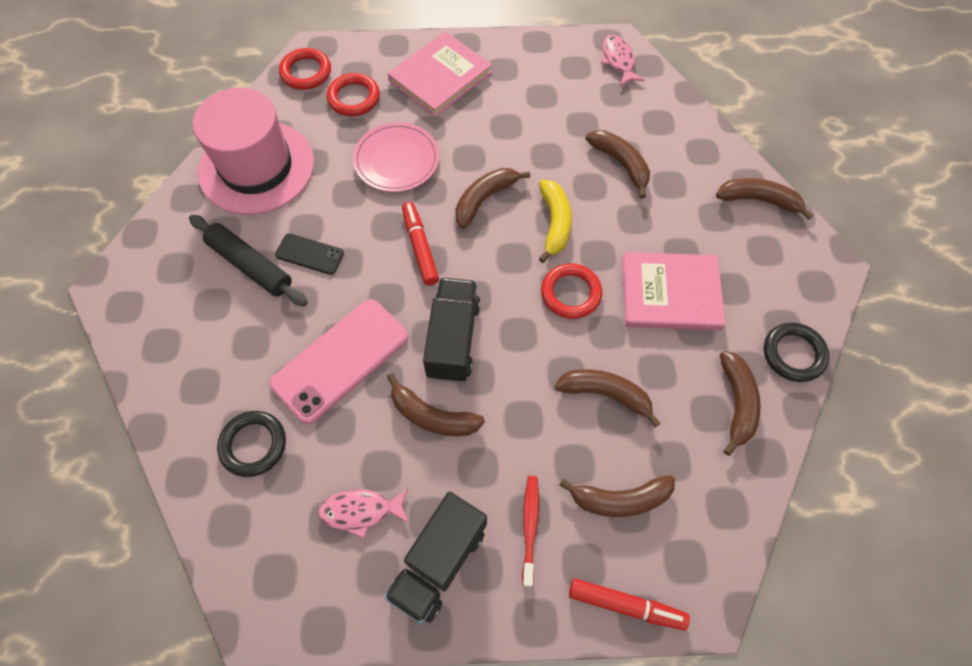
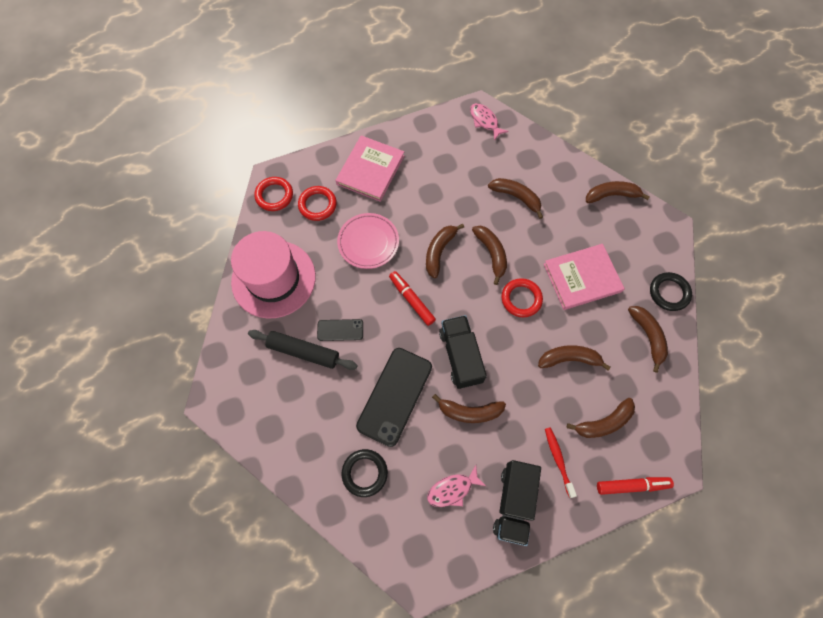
camera: 20 degrees left, 5 degrees up
(340, 360) = (395, 396): pink phone -> black phone
(554, 223) = (491, 254): yellow banana -> brown banana

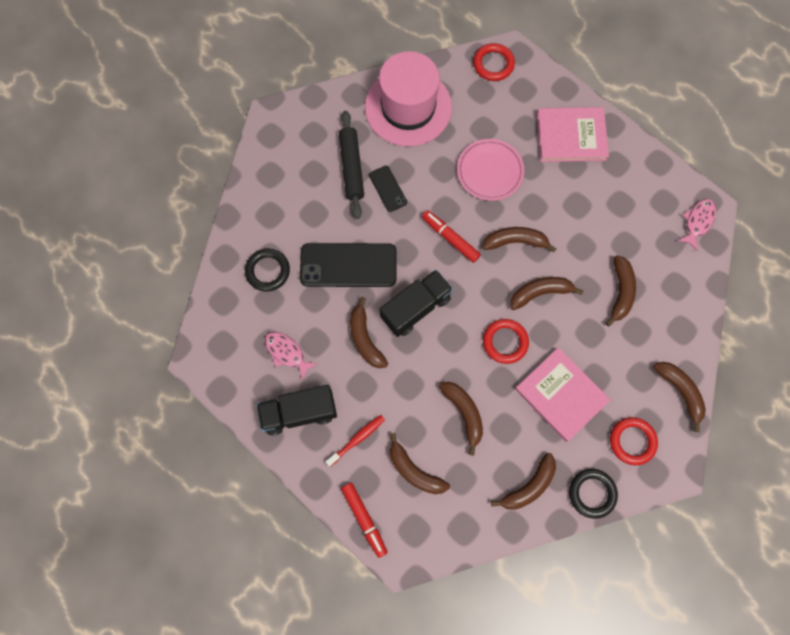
camera: 65 degrees right, 5 degrees up
(317, 205) = (504, 107): red ring -> red ring (632, 441)
(411, 300) = (450, 238): red marker -> red marker turned 75 degrees counterclockwise
(491, 254) = (540, 293): brown banana -> brown banana turned 150 degrees counterclockwise

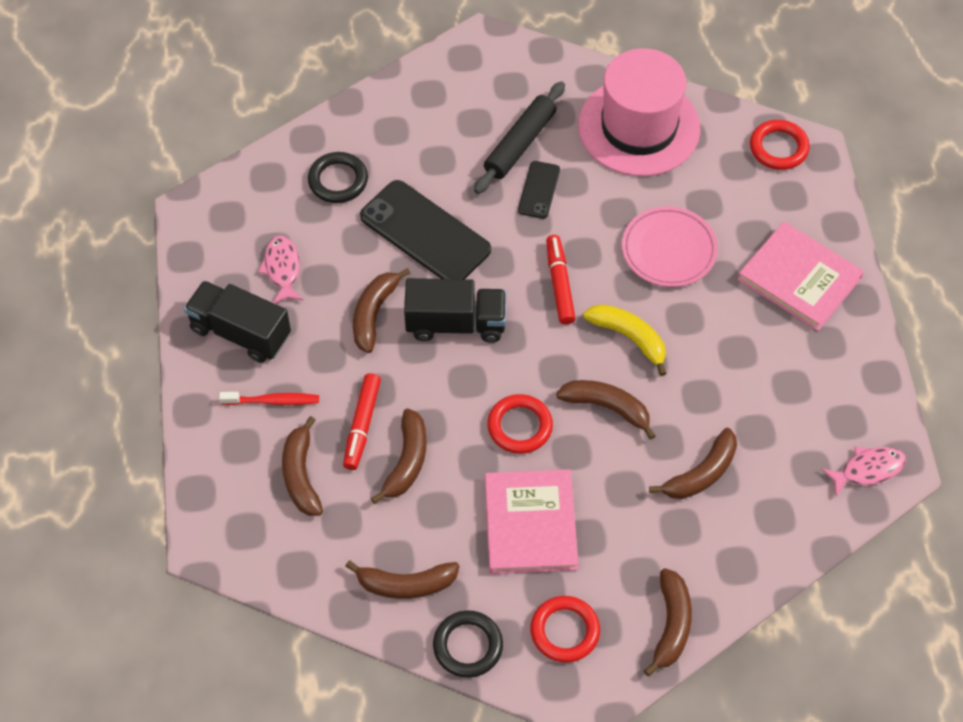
camera: 40 degrees right, 15 degrees down
(364, 519) = (206, 480): red marker -> red marker (362, 425)
(515, 241) = (629, 338): brown banana -> yellow banana

